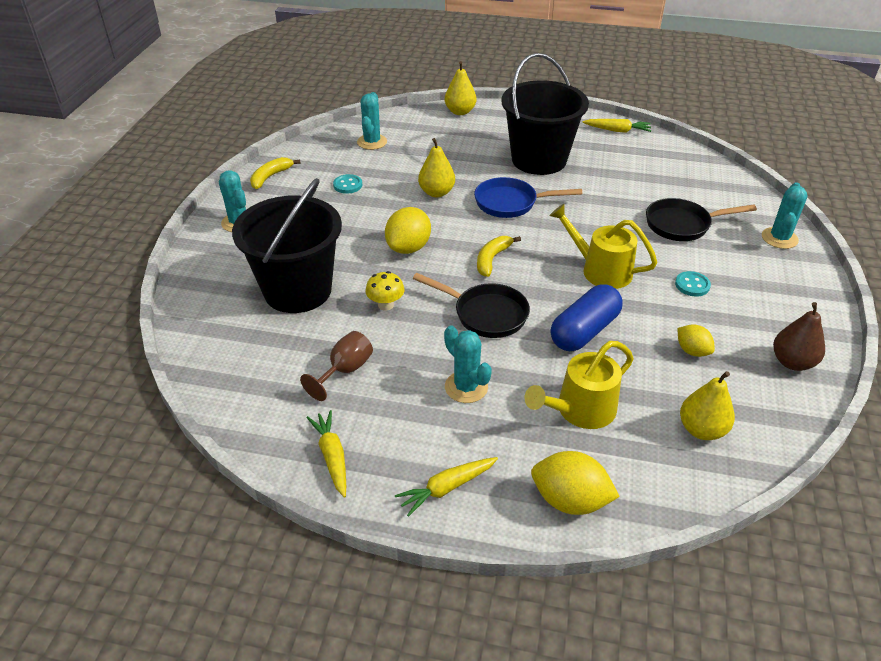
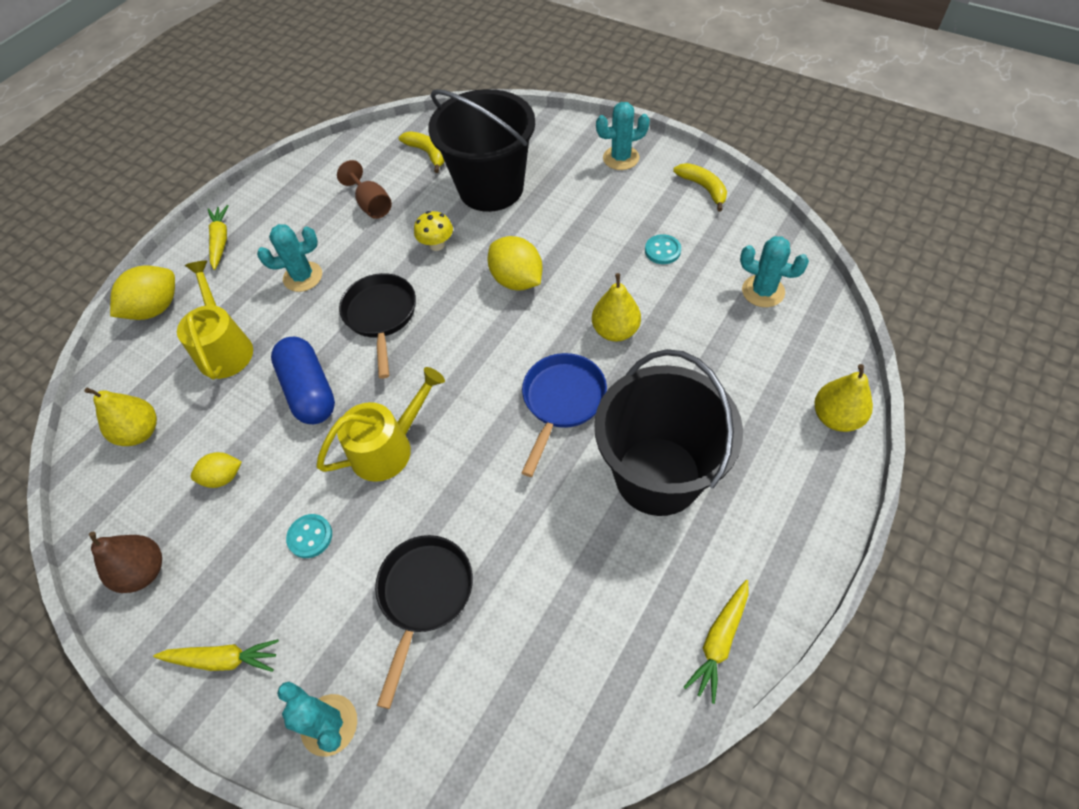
camera: 115 degrees right, 15 degrees up
(332, 456) = (292, 185): yellow carrot -> yellow carrot (223, 659)
(485, 314) = (381, 316): black pan -> black pan turned 120 degrees clockwise
(492, 259) = (461, 348): yellow banana -> yellow banana (427, 153)

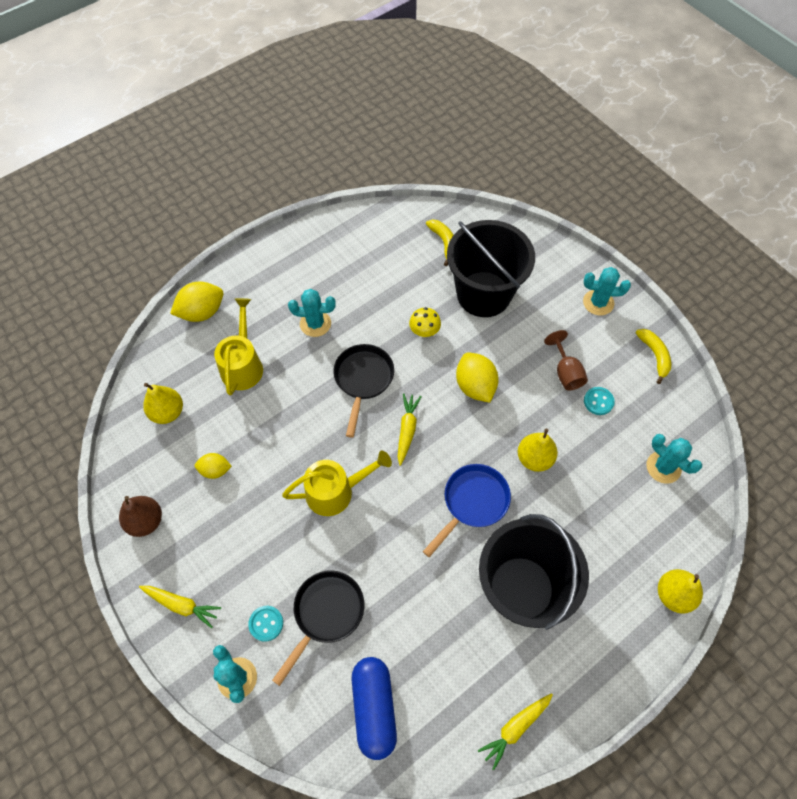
camera: 15 degrees right, 5 degrees up
(220, 241) = (263, 269): yellow carrot -> yellow carrot (407, 430)
(309, 391) = (293, 423): blue capsule -> blue capsule (374, 708)
(310, 536) = (262, 539): turquoise button -> turquoise button (266, 623)
(371, 204) = (386, 276): brown goblet -> brown goblet (565, 372)

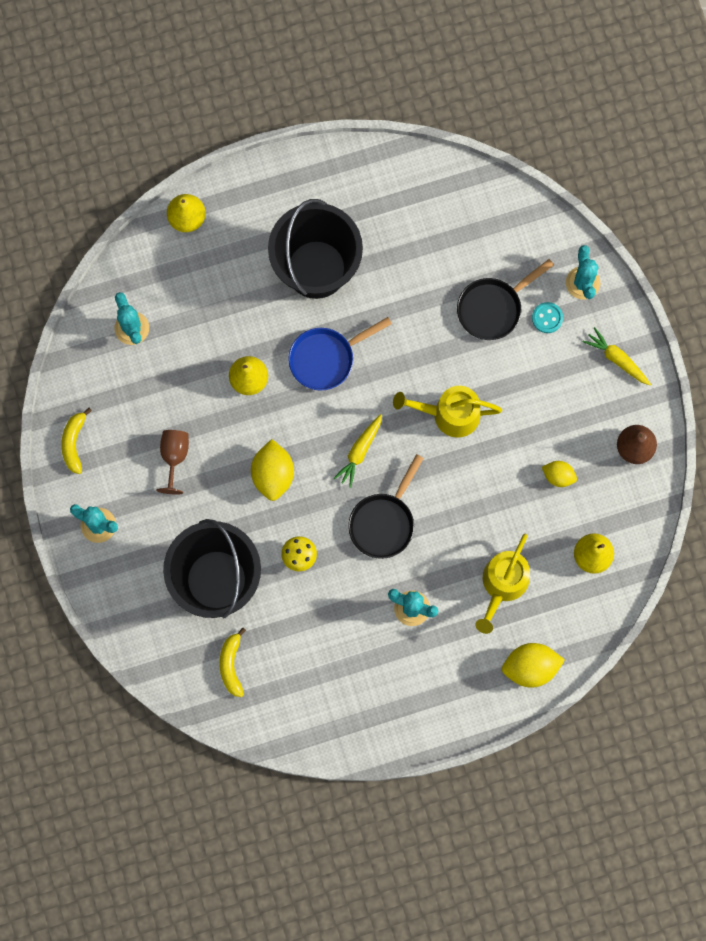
camera: 160 degrees left, 15 degrees up
(374, 708) = (477, 221): blue capsule -> none
(515, 728) = (369, 168): yellow carrot -> none
(598, 401) = (158, 414): turquoise button -> none

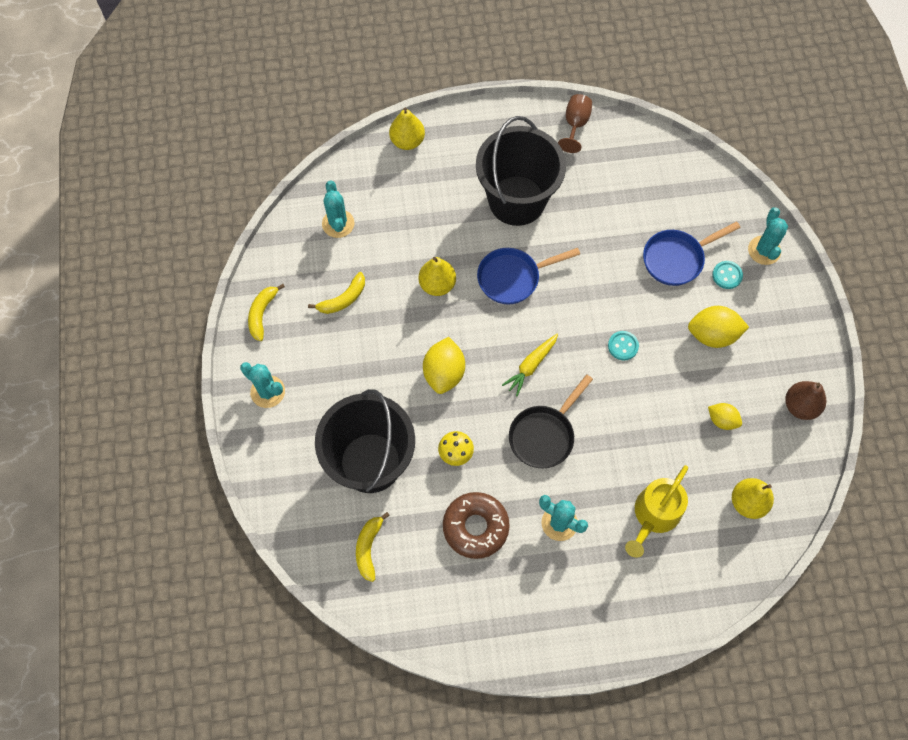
camera: 10 degrees right, 10 degrees down
(154, 412) = (343, 299): none -> yellow banana
(174, 457) = (353, 342): brown goblet -> brown goblet (575, 125)
(331, 626) = (475, 527): none -> brown donut
(450, 414) = (623, 346): yellow watering can -> turquoise button
(493, 308) = (677, 259): black pan -> blue pan
(530, 667) = (672, 604): yellow lemon -> yellow lemon (712, 335)
(617, 359) = (790, 322): yellow carrot -> none

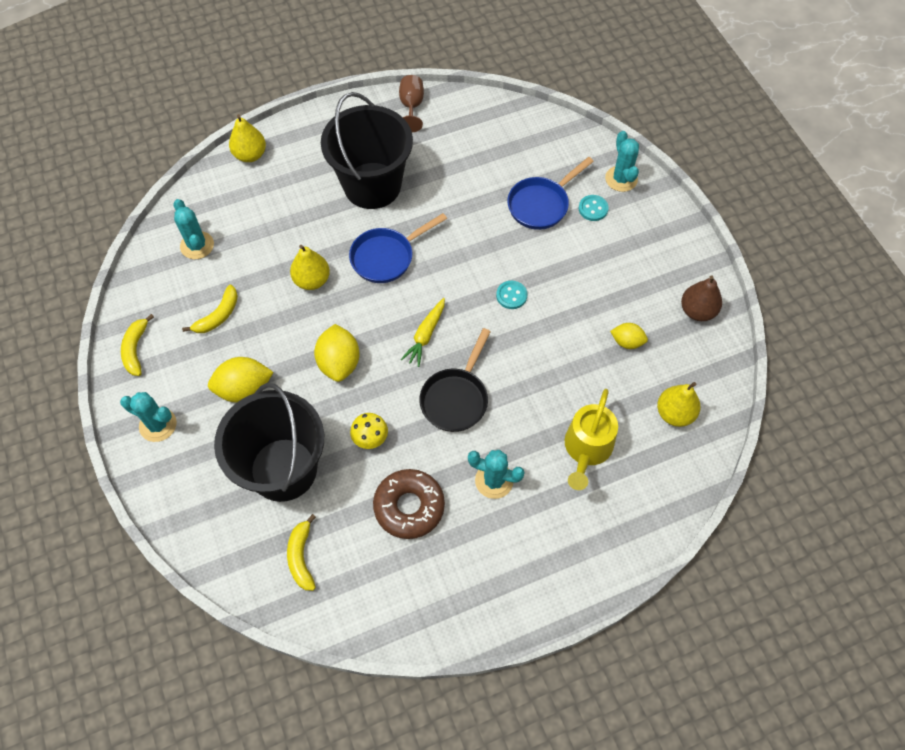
camera: 15 degrees left, 5 degrees down
(712, 335) = (595, 265): yellow lemon -> yellow lemon (244, 389)

